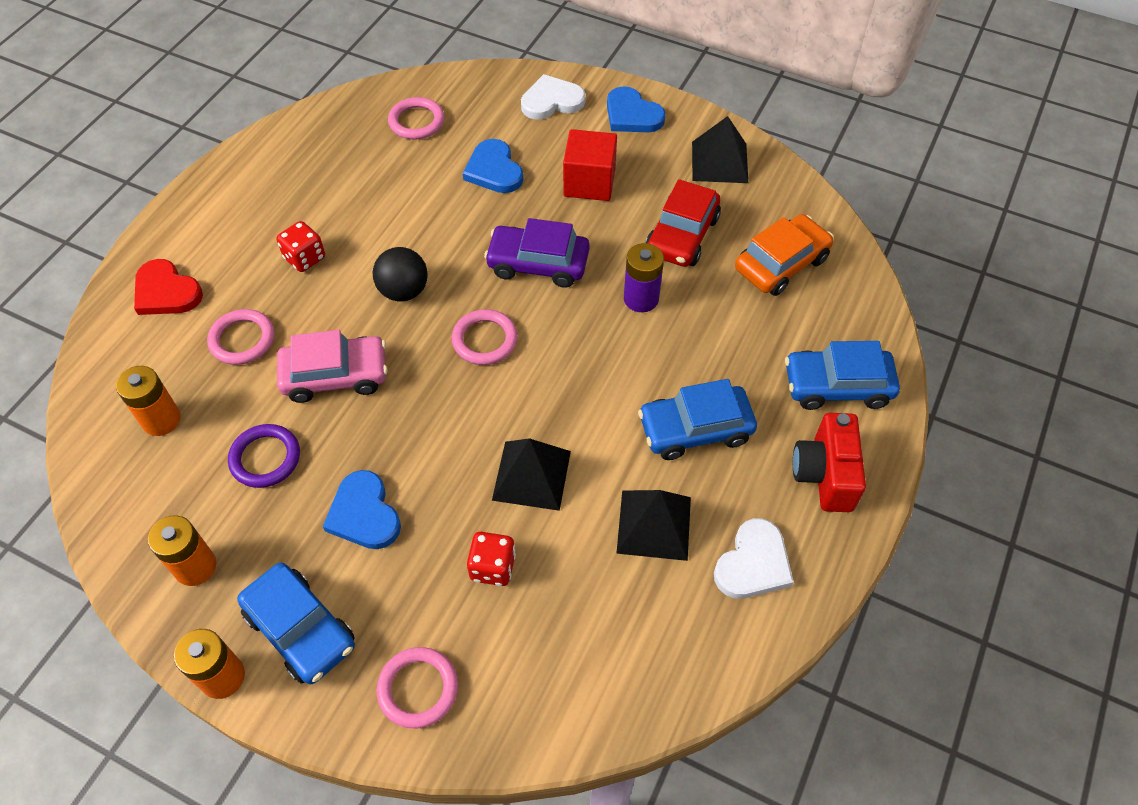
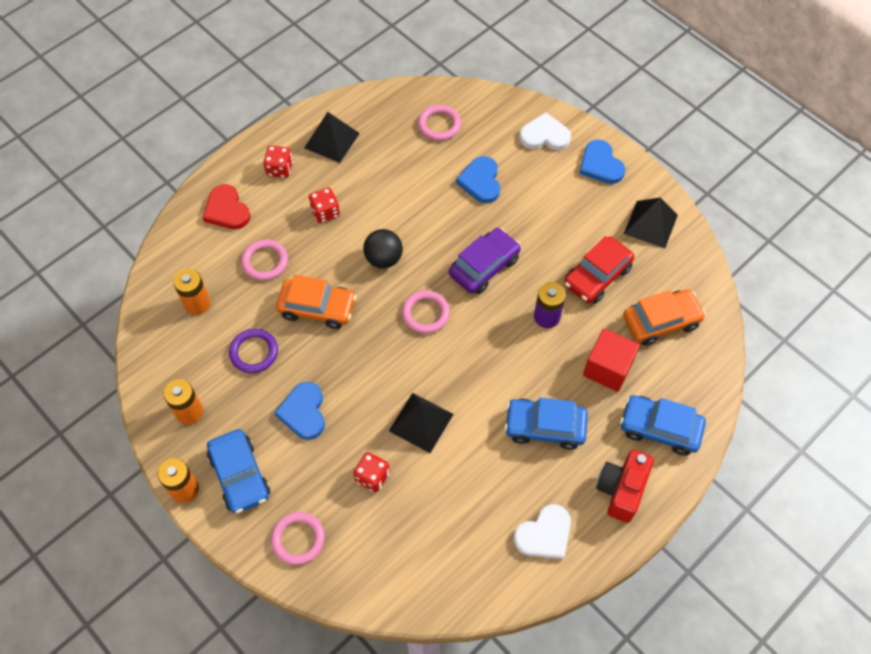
camera: 20 degrees right, 5 degrees up
(224, 224) = (280, 169): none -> red dice
(335, 376) = (317, 308): pink car -> orange car
(538, 264) = (484, 266): purple car -> purple car turned 105 degrees clockwise
(589, 182) = (546, 212): red cube -> red cube (607, 368)
(654, 524) = (489, 484): black pyramid -> black pyramid (332, 140)

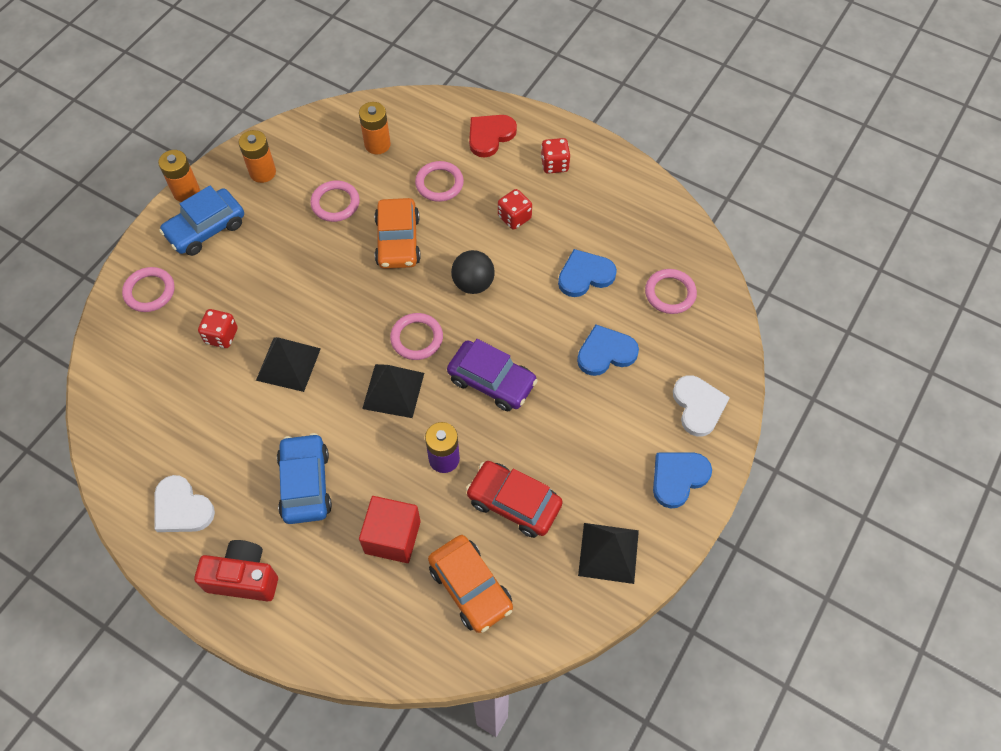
camera: 75 degrees right, 0 degrees up
(254, 352) = (335, 203): purple ring -> pink ring
(303, 412) = (280, 261): blue heart -> blue heart (585, 275)
(332, 140) = (608, 199): black pyramid -> black pyramid (393, 390)
(660, 428) = (327, 608): blue car -> none

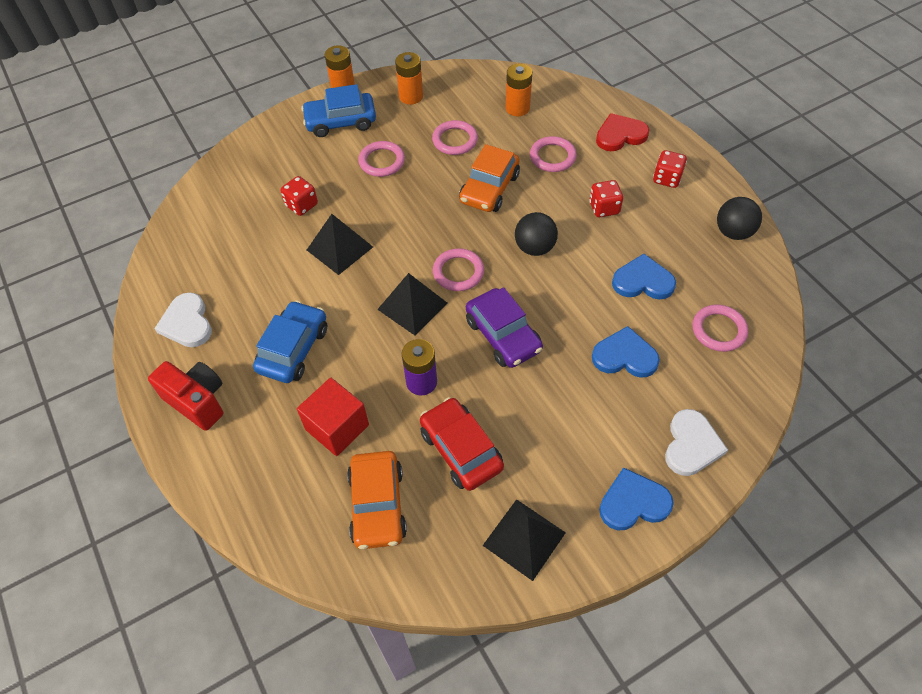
camera: 30 degrees right, 5 degrees down
(149, 291) = (269, 151): pink ring -> pink ring (382, 161)
(637, 195) = (733, 232): none -> black ball

